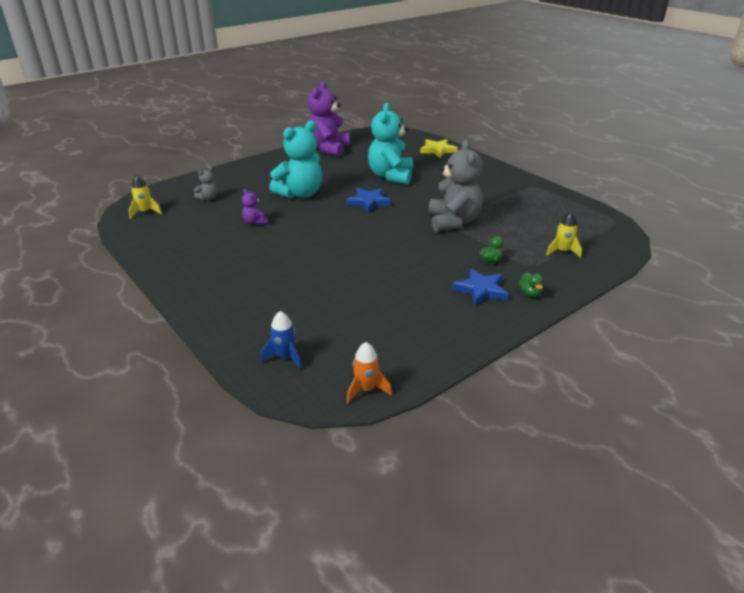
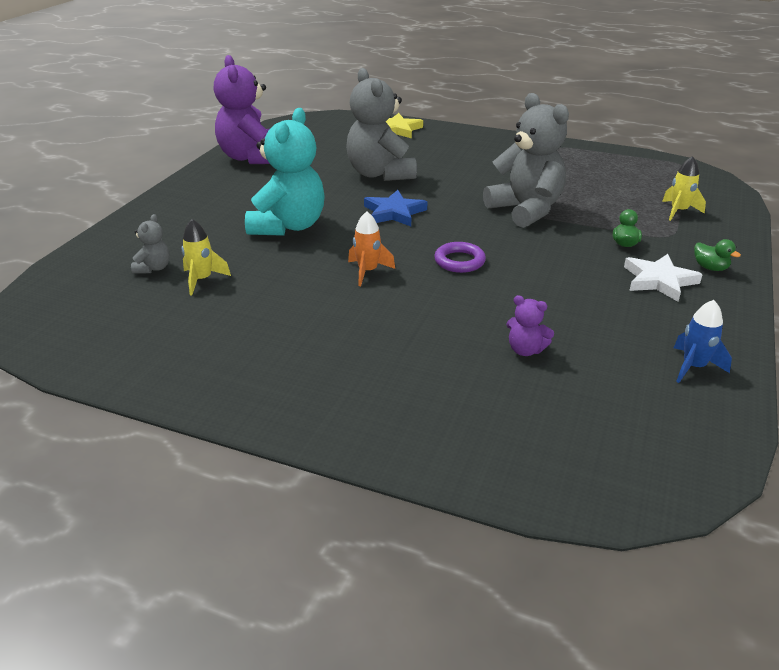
camera: 30 degrees left, 0 degrees up
(145, 212) = (69, 318): yellow rocket -> yellow rocket (202, 280)
(255, 222) = (272, 282): purple teddy bear -> purple teddy bear (525, 350)
(285, 357) = (556, 454): blue rocket -> blue rocket (693, 367)
(366, 389) = (703, 452): orange rocket -> orange rocket (367, 272)
(370, 240) = (459, 261): none -> purple ring
(390, 176) = (380, 174): turquoise teddy bear -> grey teddy bear
(481, 290) = (659, 280): blue star -> white star

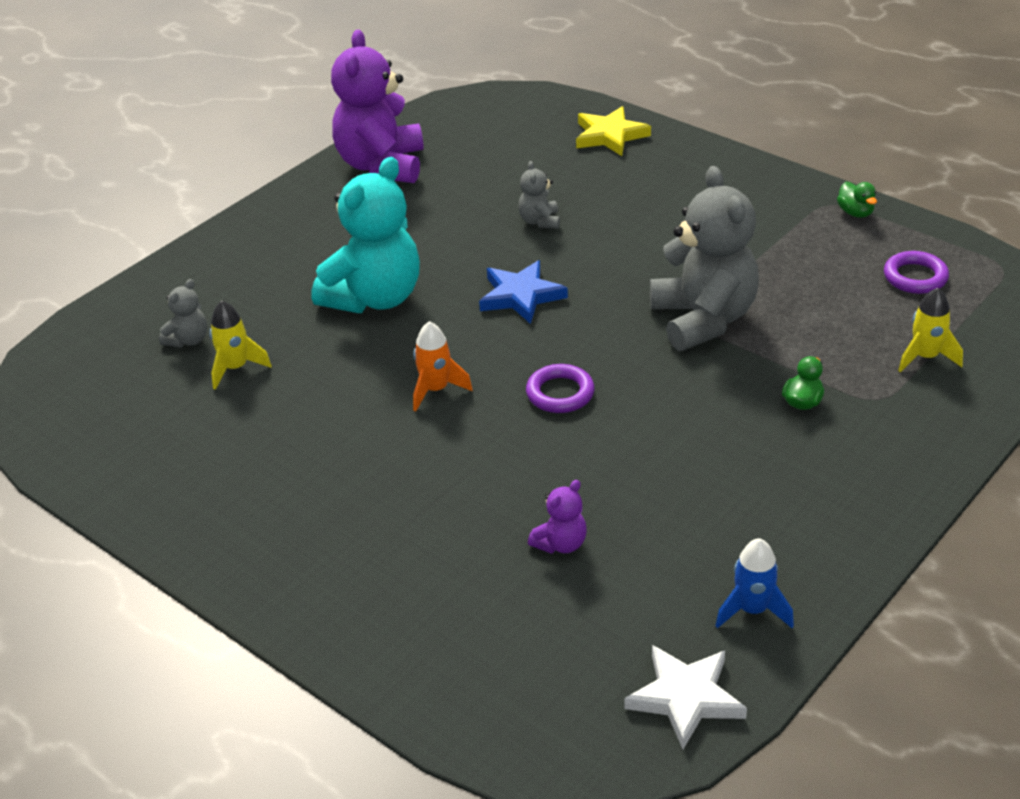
camera: 20 degrees right, 5 degrees up
(380, 174) = (540, 221): grey teddy bear -> grey teddy bear, size x0.44
(525, 350) = (560, 544): purple teddy bear -> purple teddy bear turned 90 degrees counterclockwise
(637, 174) = (915, 277): none -> purple ring
(659, 280) = (805, 472): white star -> white star (685, 698)
(710, 268) = (894, 464): green duck -> green duck (855, 213)

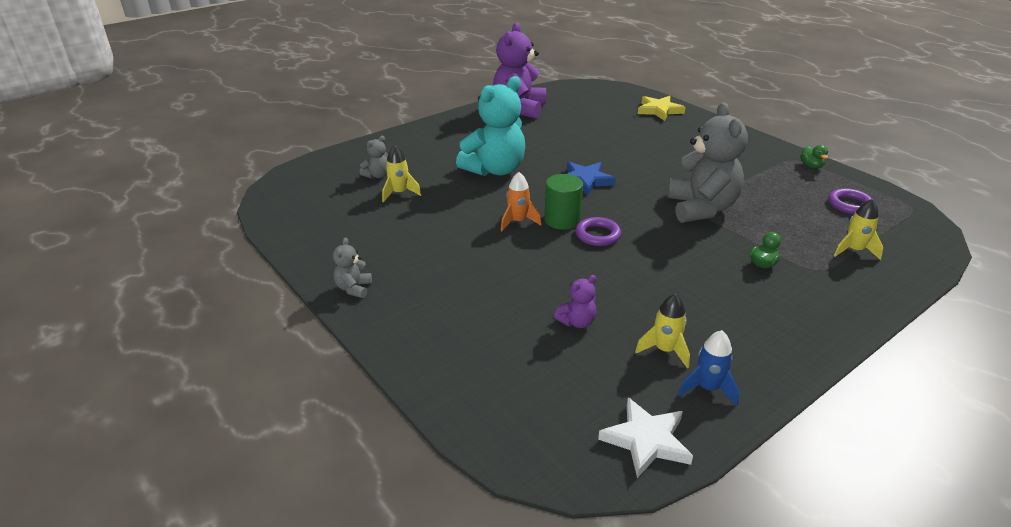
camera: 10 degrees right, 5 degrees down
(501, 375) = (562, 220): none -> green cylinder
(540, 221) = (606, 145): grey teddy bear -> grey teddy bear (354, 288)
(688, 565) = (665, 350): none -> yellow rocket

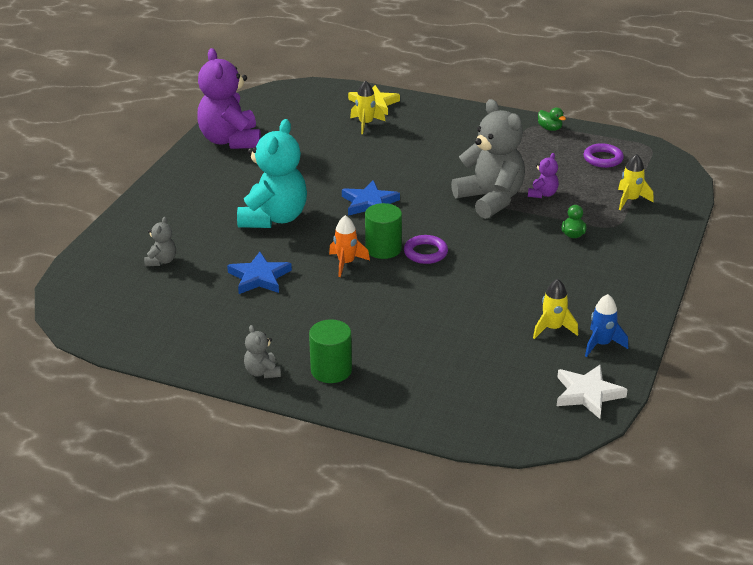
camera: 30 degrees left, 0 degrees up
(399, 193) = (205, 272): yellow rocket -> yellow rocket (366, 124)
(411, 309) = (331, 370): none -> green cylinder
(436, 210) = (259, 277): none -> blue star
(577, 322) = (472, 331): purple teddy bear -> purple teddy bear (543, 194)

